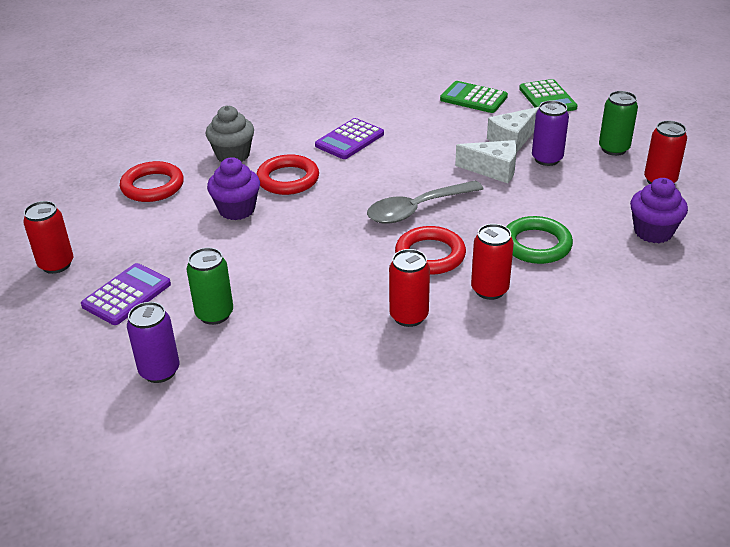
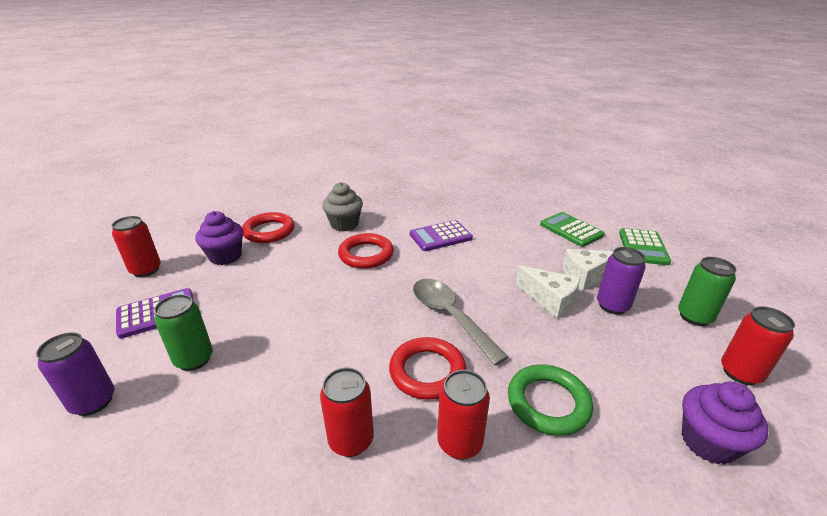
camera: 25 degrees right, 5 degrees down
(237, 210) = (306, 268): purple cupcake -> purple cupcake (225, 256)
(417, 209) = (450, 317): grey spoon -> grey spoon turned 60 degrees clockwise

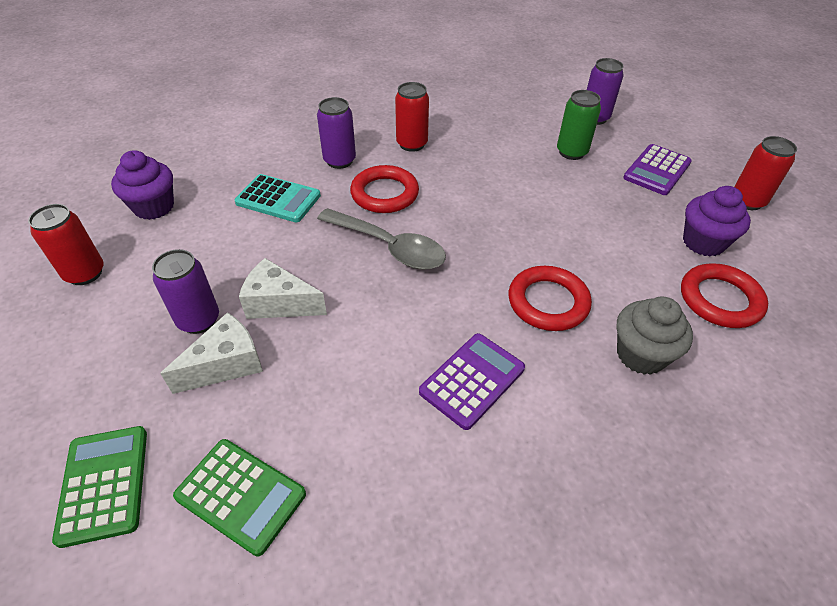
camera: 155 degrees right, 15 degrees up
(459, 443) = (339, 161): red can -> purple can
(548, 403) = (278, 199): green ring -> turquoise calculator
(694, 317) = (94, 335): green can -> none

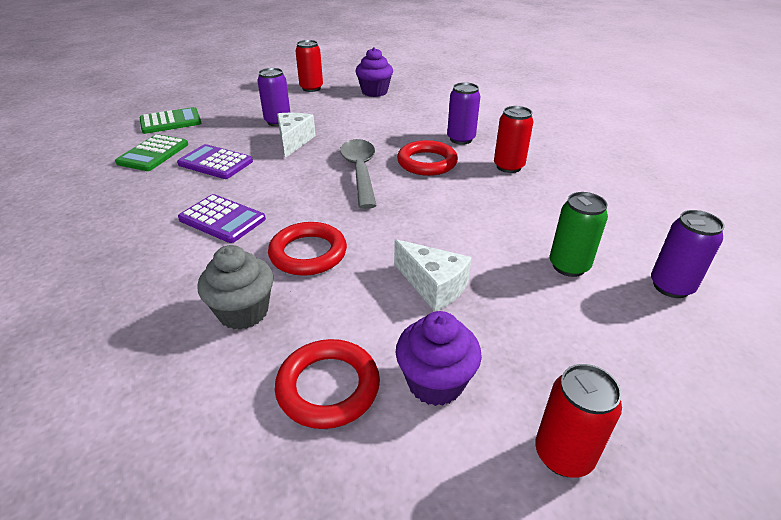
camera: 80 degrees right, 10 degrees down
(226, 364) = (243, 135): white cheese -> white cheese (433, 286)
(278, 199) = (399, 125): turquoise calculator -> none
(389, 247) = (360, 172): grey spoon -> grey spoon turned 150 degrees clockwise
(657, 170) = (581, 345): purple calculator -> purple calculator (215, 163)

